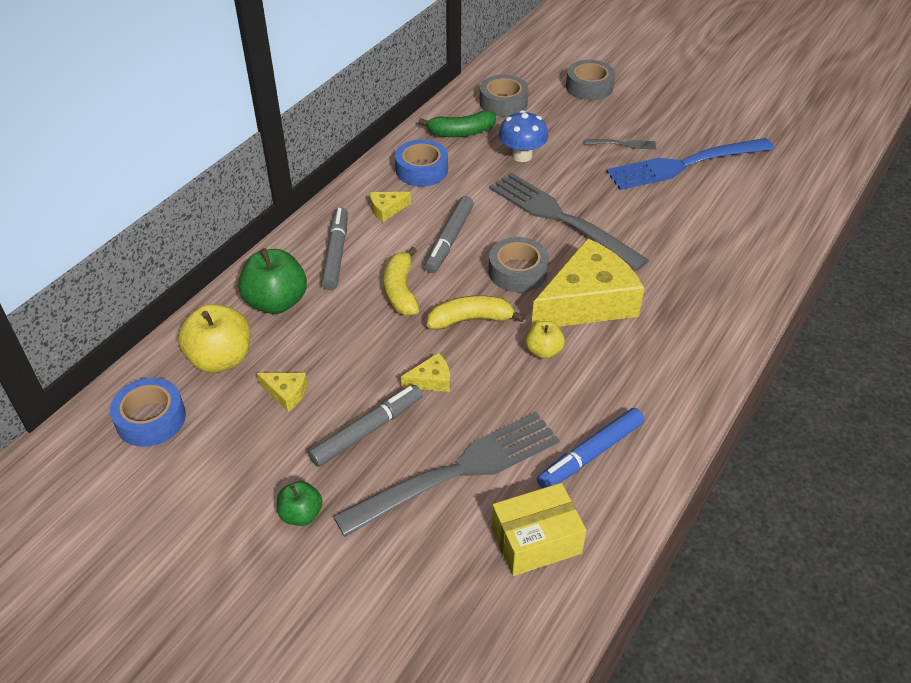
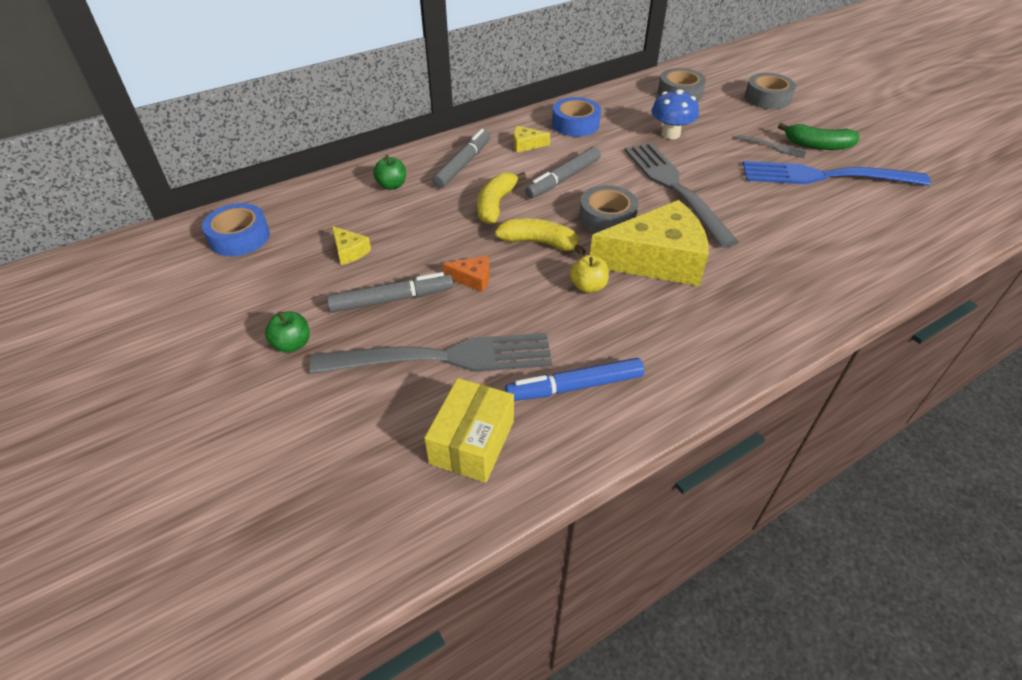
camera: 25 degrees right, 0 degrees up
(221, 359) = (321, 212): yellow apple -> none
(276, 302) = (392, 185): green apple -> green apple, size x0.56
(431, 380) = (472, 278): yellow cheese -> orange cheese
(461, 132) = (628, 106): green banana -> green banana (818, 145)
(536, 540) = (472, 442): yellow box -> yellow box turned 75 degrees counterclockwise

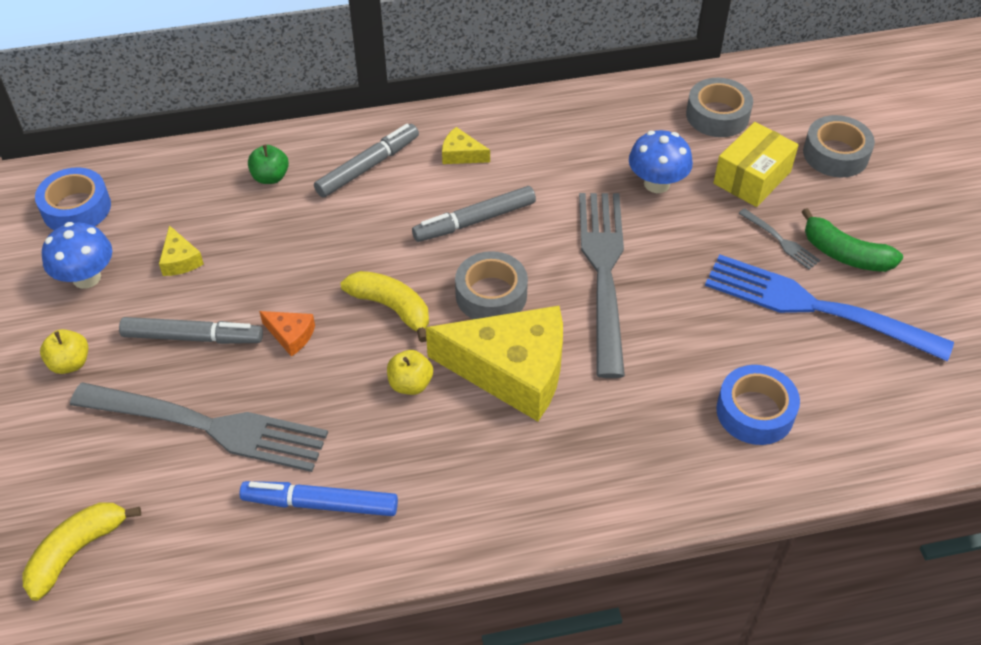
camera: 20 degrees right, 5 degrees up
(274, 281) = (86, 277): none -> blue mushroom
(292, 344) = (70, 363): green apple -> yellow apple
(472, 442) = (185, 532): yellow box -> yellow box (752, 177)
(495, 204) = (372, 238): yellow banana -> yellow banana (76, 551)
(575, 124) = (543, 136): blue tape -> blue tape (755, 412)

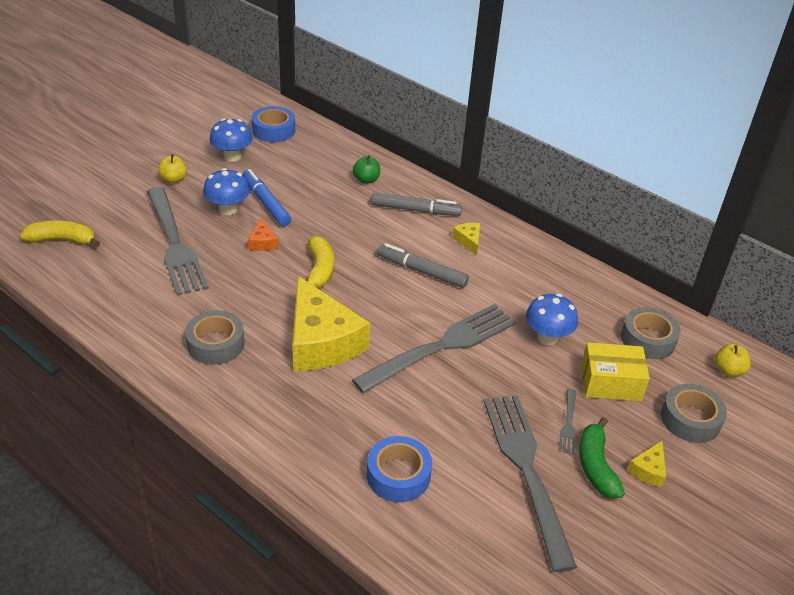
camera: 50 degrees right, 10 degrees down
(180, 260) = (275, 179): yellow cheese -> yellow cheese (648, 470)
(192, 337) = (228, 209): grey marker -> blue mushroom
(321, 504) = (158, 309): blue marker -> blue marker (266, 203)
(410, 384) = (271, 304): yellow apple -> yellow apple (728, 370)
(491, 295) = (371, 305): grey tape -> grey tape (216, 344)
(815, 307) = (526, 470): blue fork -> grey fork

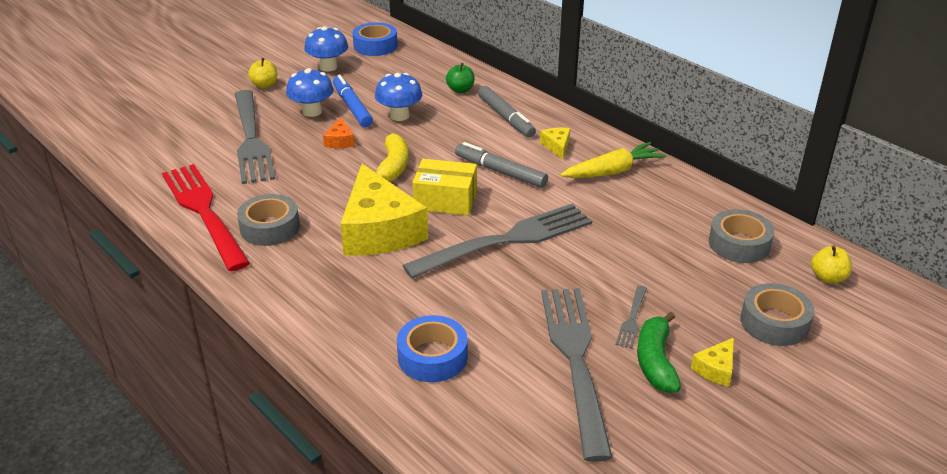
camera: 10 degrees right, 5 degrees down
(62, 240) = (142, 133): yellow banana -> none
(147, 329) = (204, 212): none -> red fork
(415, 210) = (506, 117): grey marker -> grey marker turned 45 degrees clockwise
(524, 266) = (613, 171): none -> yellow carrot
(547, 337) = (625, 237): blue mushroom -> blue mushroom (399, 116)
(610, 383) = (688, 283): yellow box -> yellow box (445, 200)

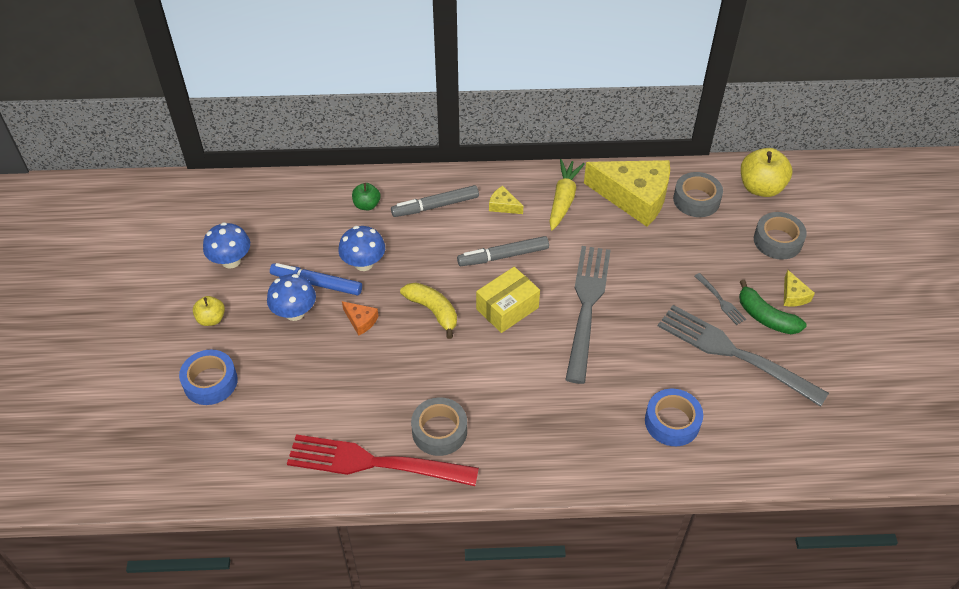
camera: 50 degrees left, 15 degrees up
(251, 139) = (295, 376): grey fork -> none
(375, 46) = (231, 210): blue tape -> blue tape (210, 382)
(379, 230) = (507, 367): yellow cheese -> yellow cheese (634, 197)
(506, 117) = (435, 206): grey marker -> grey marker turned 150 degrees clockwise
(828, 278) = (761, 188): yellow apple -> yellow apple, size x1.78

